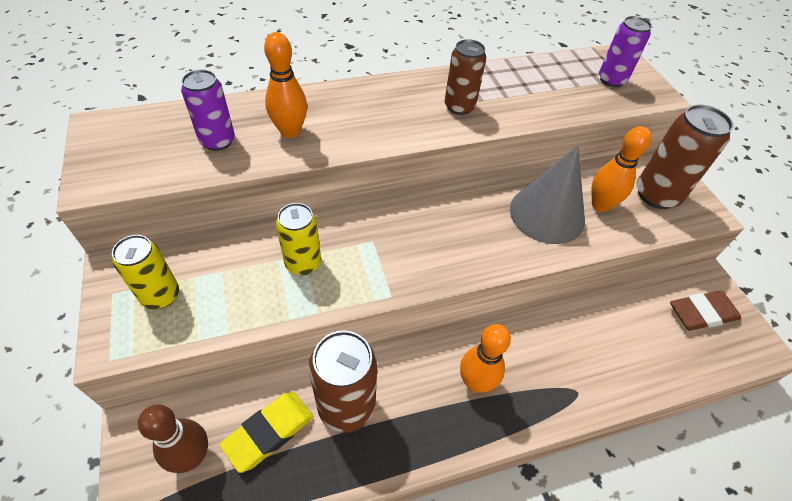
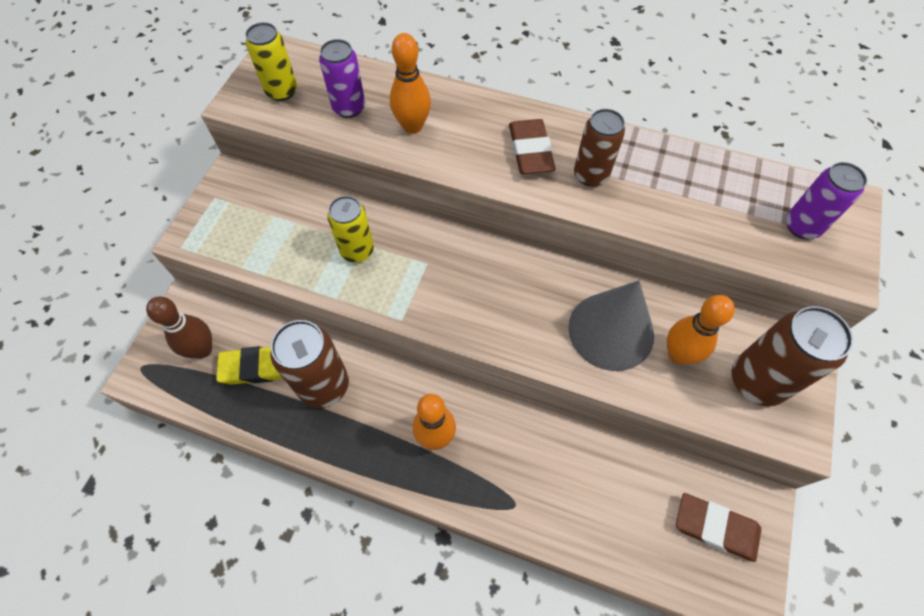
camera: 40 degrees right, 10 degrees up
(161, 296) = (242, 218): yellow can -> yellow can (281, 91)
(401, 109) = (530, 151): none -> brown eraser

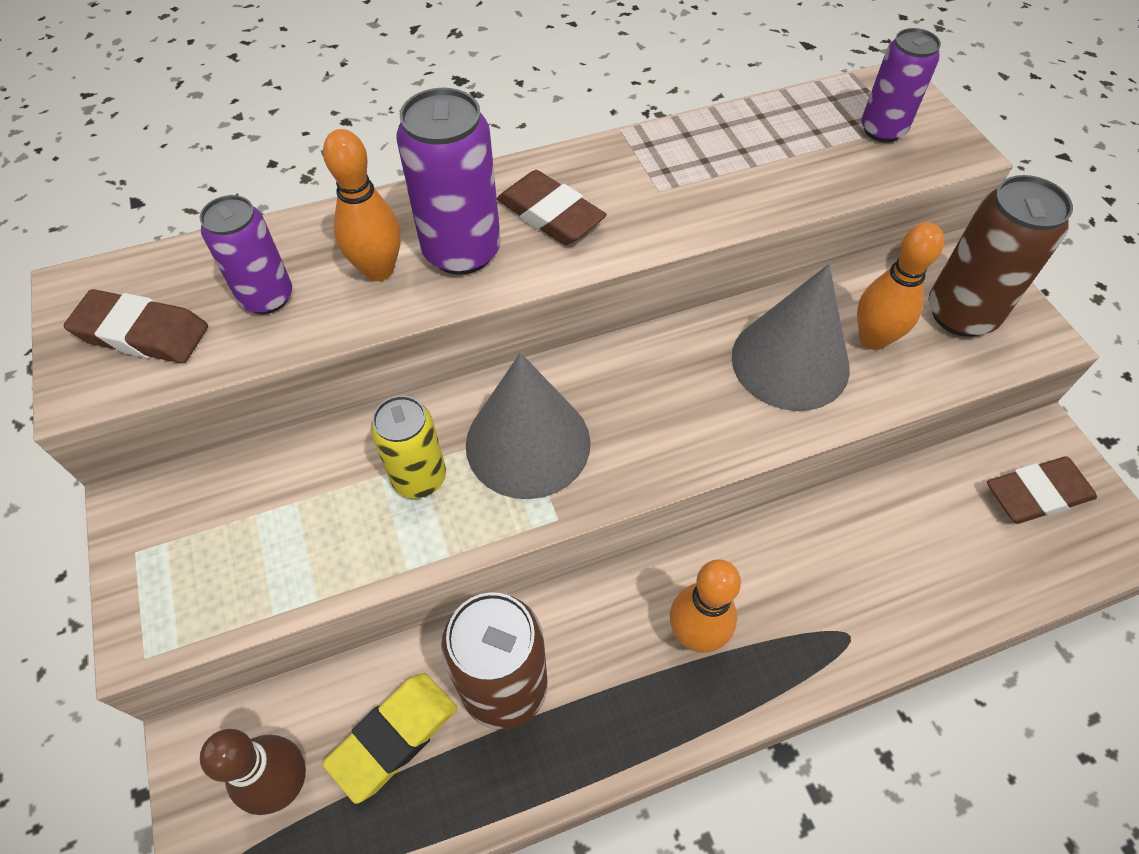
camera: 40 degrees left, 5 degrees down
(281, 91) = (142, 333): yellow can -> brown eraser
(423, 271) = (528, 443): none -> grey cone
(463, 142) = (462, 251): none -> purple can
(590, 175) = (641, 201): brown can -> none

